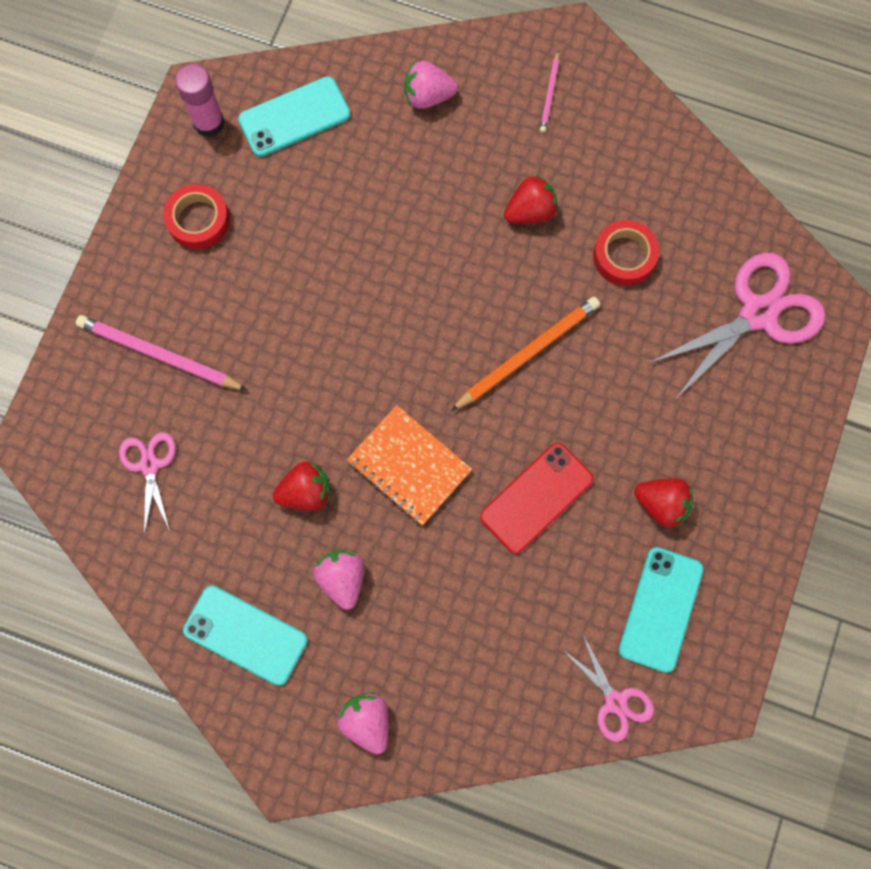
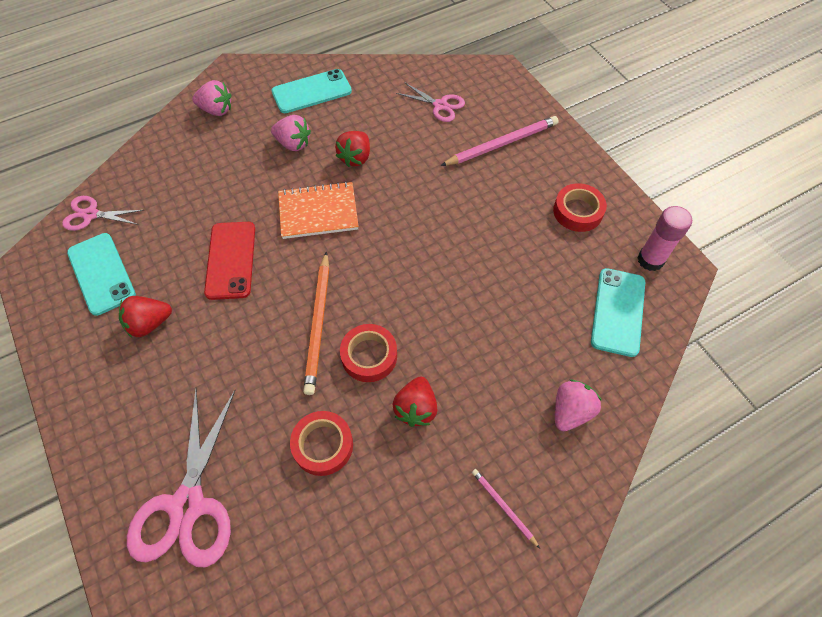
camera: 130 degrees right, 15 degrees down
(518, 285) = (369, 356): none -> red tape

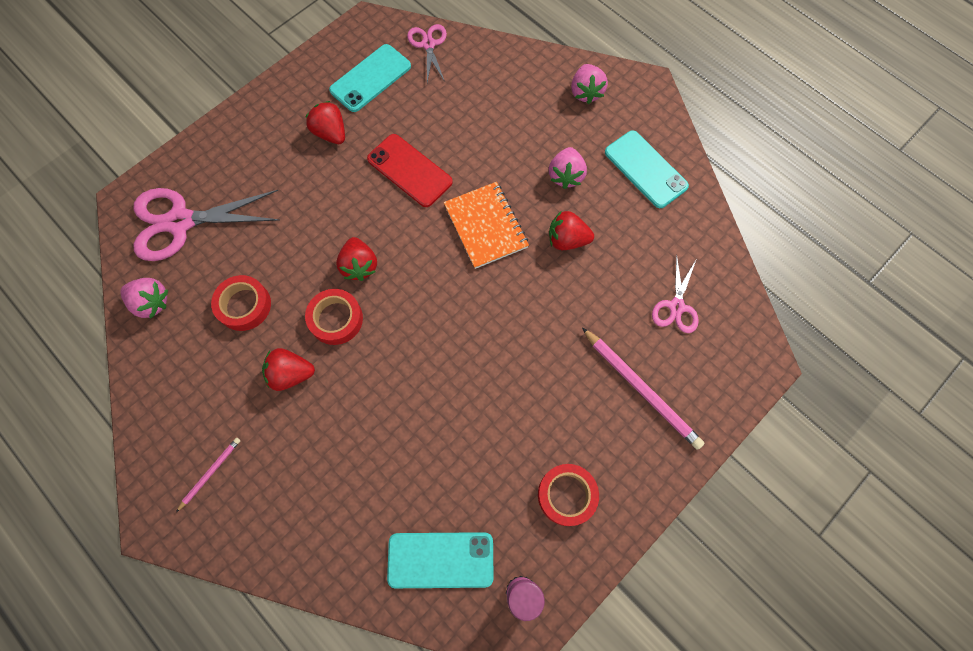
camera: 75 degrees right, 10 degrees up
(230, 260) = (409, 170): red phone -> red phone turned 60 degrees clockwise
(318, 324) = (359, 266): orange pencil -> red strawberry
(570, 411) = (313, 522): pink strawberry -> pink strawberry (152, 303)

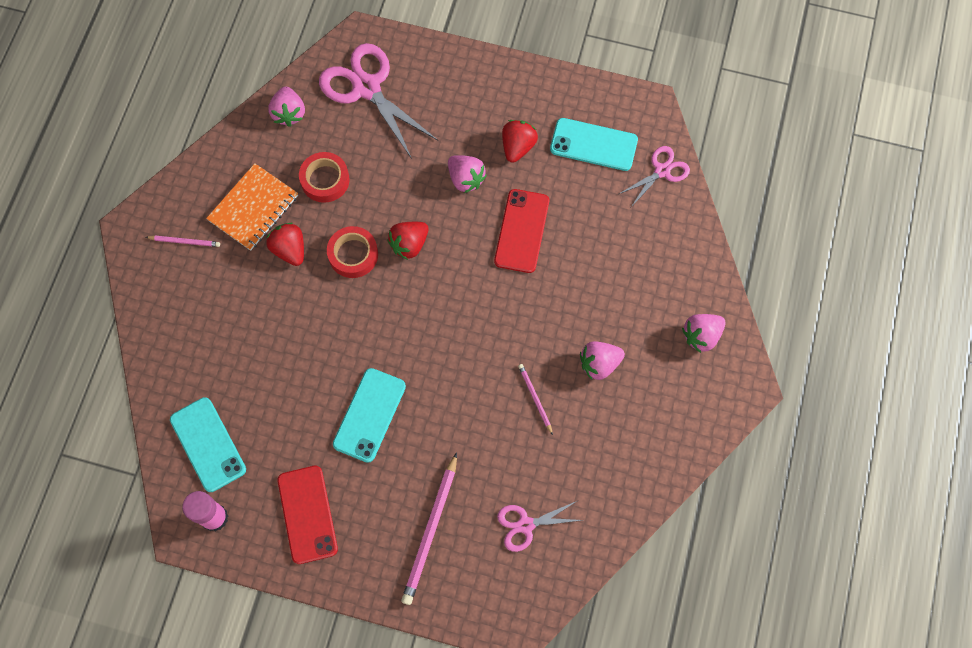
camera: 60 degrees right, 0 degrees up
(330, 188) = (466, 179): none -> pink strawberry
(486, 226) = (506, 323): orange notebook -> orange notebook (253, 208)
(567, 240) = (535, 398): red strawberry -> pink pencil
(567, 495) = (307, 514): red tape -> red phone
(645, 169) = (651, 431): turquoise phone -> turquoise phone (369, 415)

